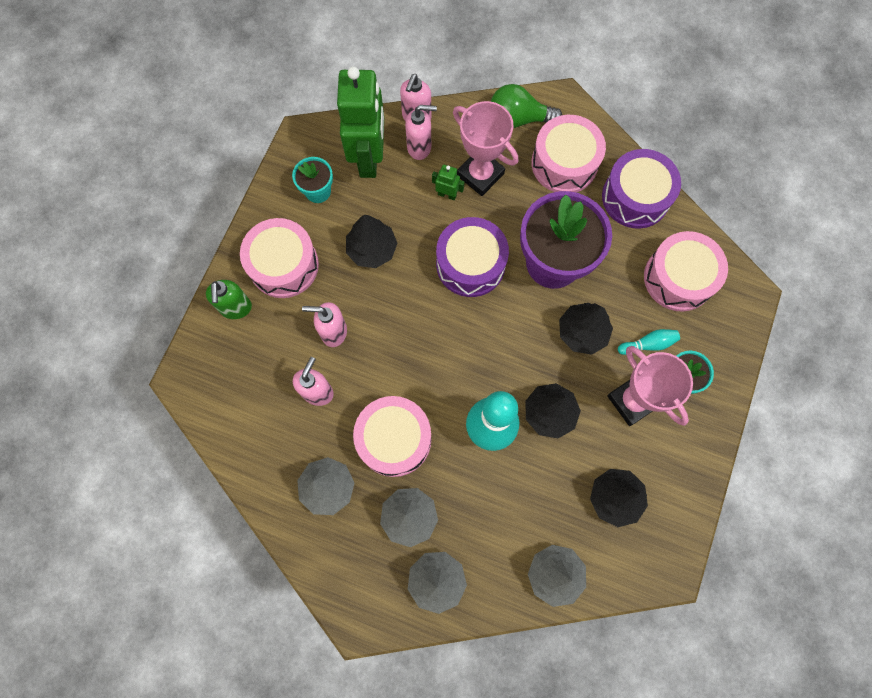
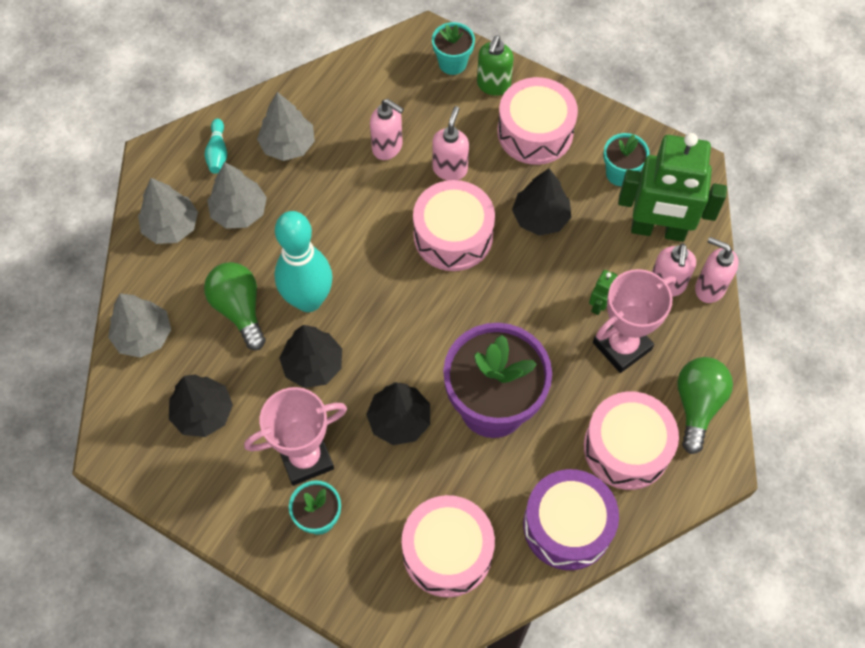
camera: 100 degrees right, 10 degrees down
(214, 349) = (452, 63): none -> turquoise flower pot
(236, 308) = (493, 85): green soap dispenser -> green soap dispenser turned 75 degrees counterclockwise
(394, 439) = (321, 209): pink drum -> pink drum (453, 235)
(470, 264) = (506, 315): purple drum -> none
(510, 491) = (239, 309): none -> green light bulb
(648, 344) = (369, 493): turquoise bowling pin -> turquoise bowling pin (218, 152)

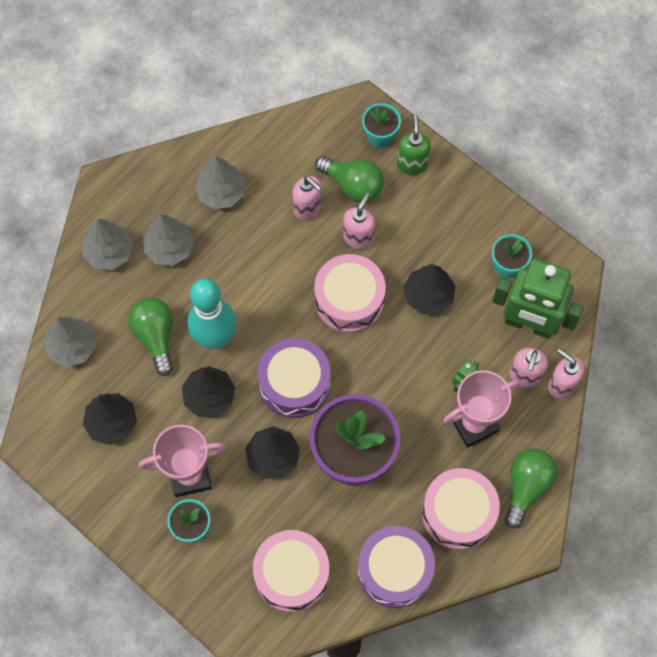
camera: 10 degrees right, 5 degrees up
(218, 152) = (159, 189): turquoise bowling pin -> none
(409, 335) = (294, 383): none -> purple drum
(433, 116) = (353, 185): none -> green light bulb
(493, 85) = (412, 164): green soap dispenser -> green soap dispenser turned 150 degrees clockwise
(535, 132) = (440, 214): pink drum -> none

